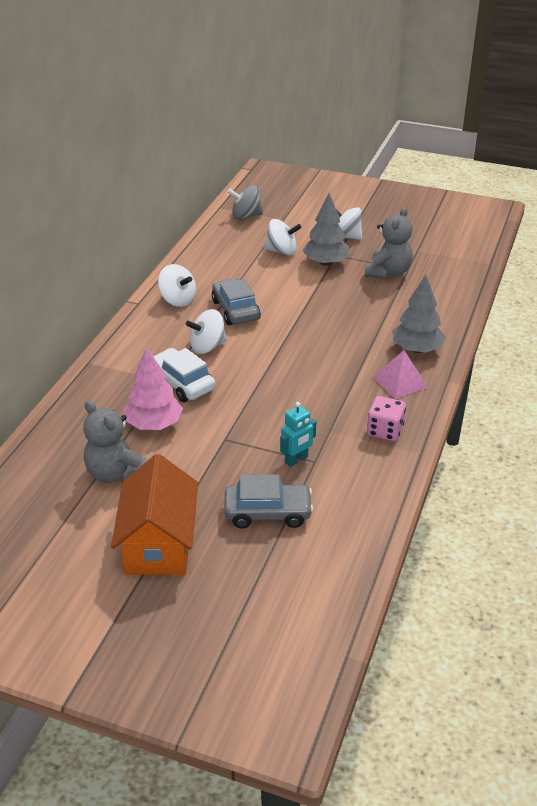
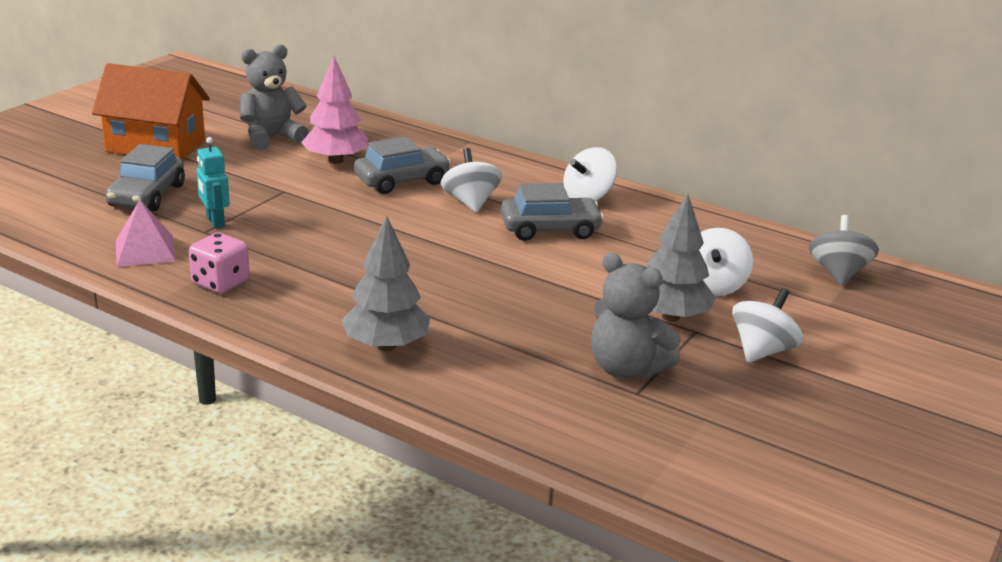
camera: 100 degrees right, 10 degrees down
(182, 383) = (402, 181): white car -> grey car
(400, 382) = (314, 314): pink pyramid -> pink pyramid (145, 250)

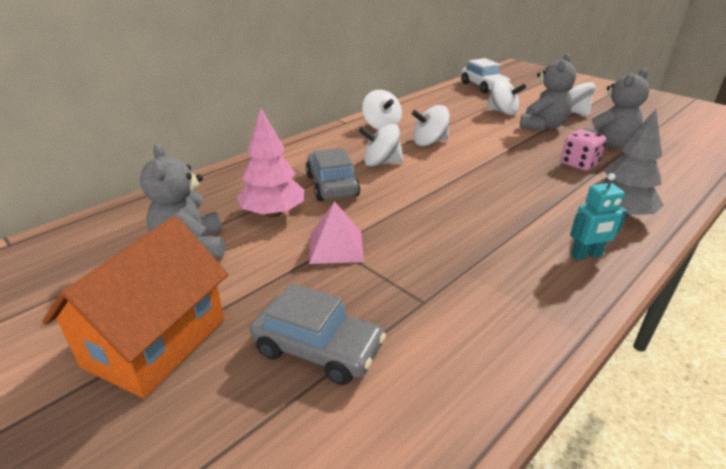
camera: 75 degrees left, 5 degrees up
(145, 250) = (472, 349): pink pyramid -> pink pyramid (336, 247)
(215, 222) = (401, 293): turquoise robot -> turquoise robot (586, 255)
(220, 282) = (539, 292): pink dice -> pink dice (579, 164)
(550, 229) = (429, 142): grey car -> white spinning top
(670, 317) = (542, 126): grey tree -> grey teddy bear
(838, 273) = (483, 86): grey spinning top -> white car

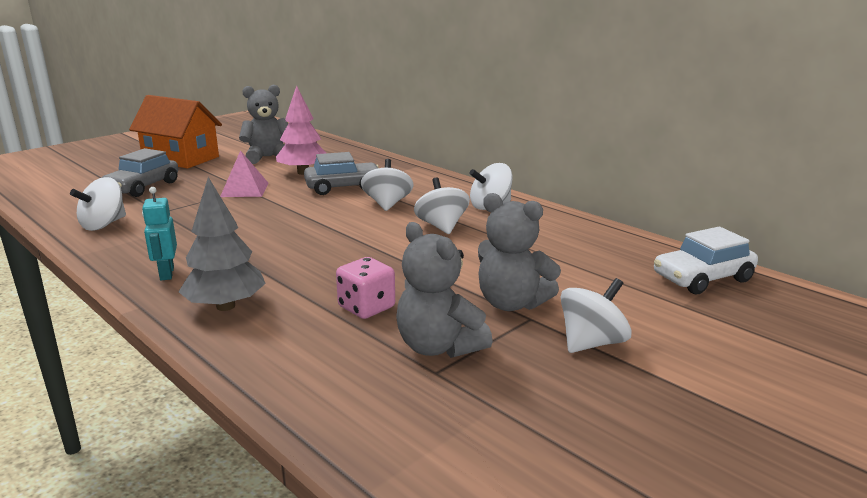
camera: 90 degrees right, 10 degrees down
(502, 112) = (569, 280): white spinning top -> white spinning top (104, 225)

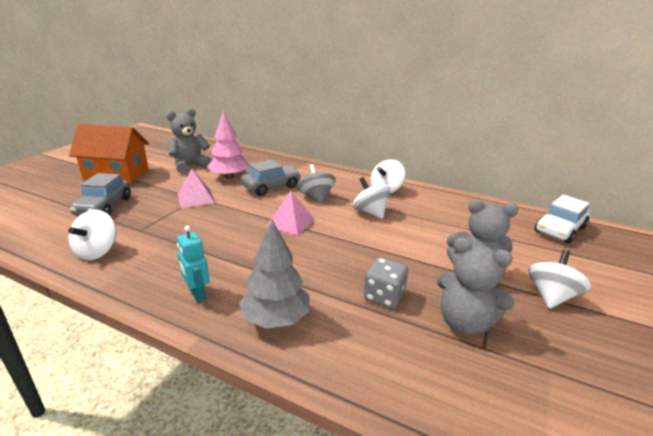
camera: 20 degrees left, 5 degrees up
(330, 225) = (291, 222): none -> pink pyramid
(366, 307) = (383, 296): pink dice -> grey dice
(387, 204) = (316, 198): white spinning top -> grey spinning top

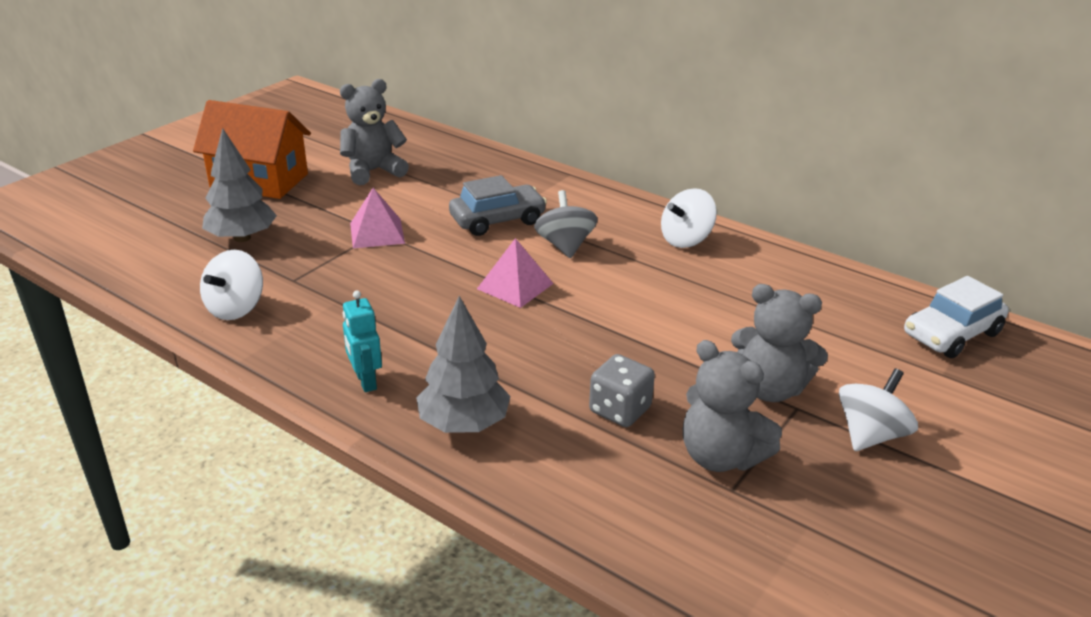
camera: 10 degrees right, 5 degrees up
(104, 207) = (242, 238): grey car -> grey tree
(229, 177) = (433, 197): pink tree -> none
(370, 212) = (645, 278): white spinning top -> none

